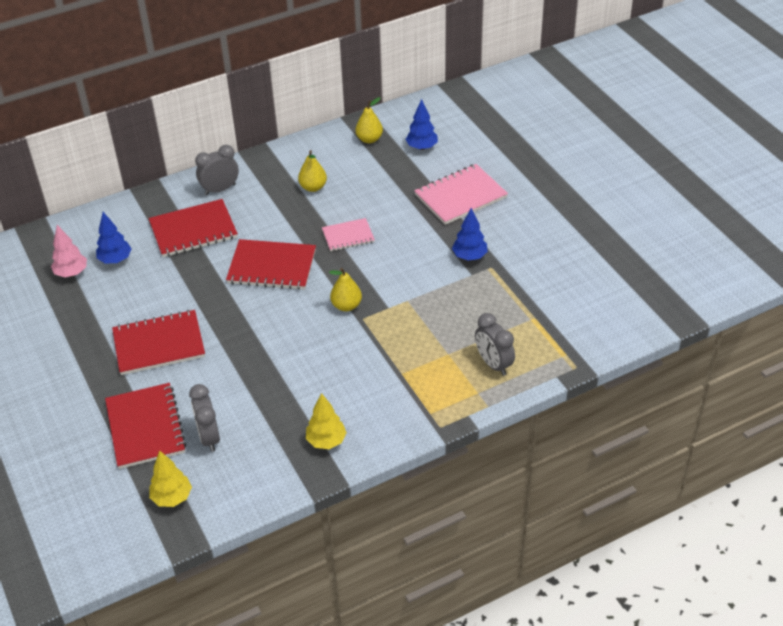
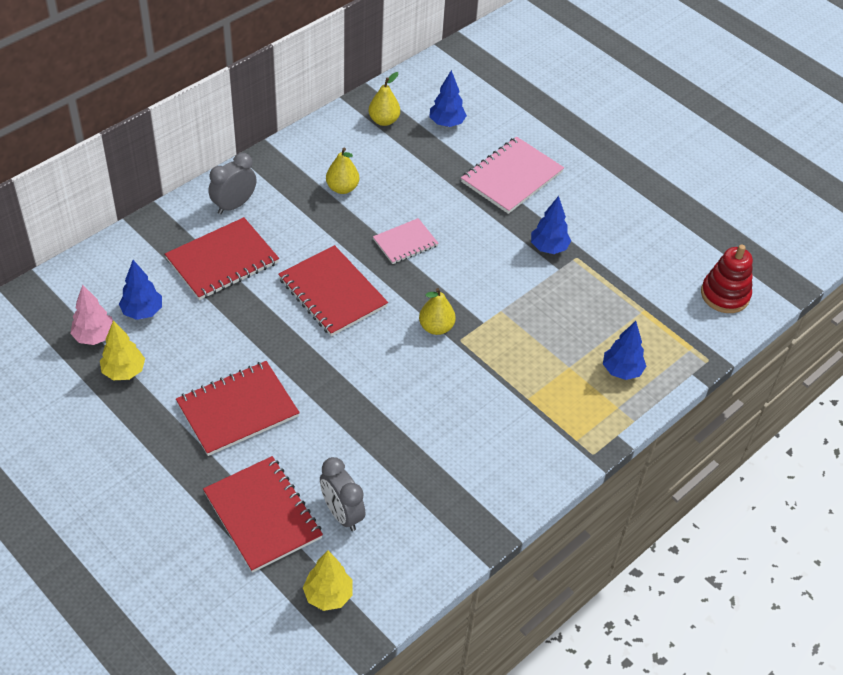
camera: 20 degrees left, 5 degrees up
(272, 266) = (332, 292): red notebook -> red notebook turned 60 degrees clockwise
(326, 441) = (476, 494): yellow tree -> yellow tree (124, 371)
(493, 364) = (621, 371): grey clock -> blue tree
(613, 316) = (725, 295): none -> red stacking toy

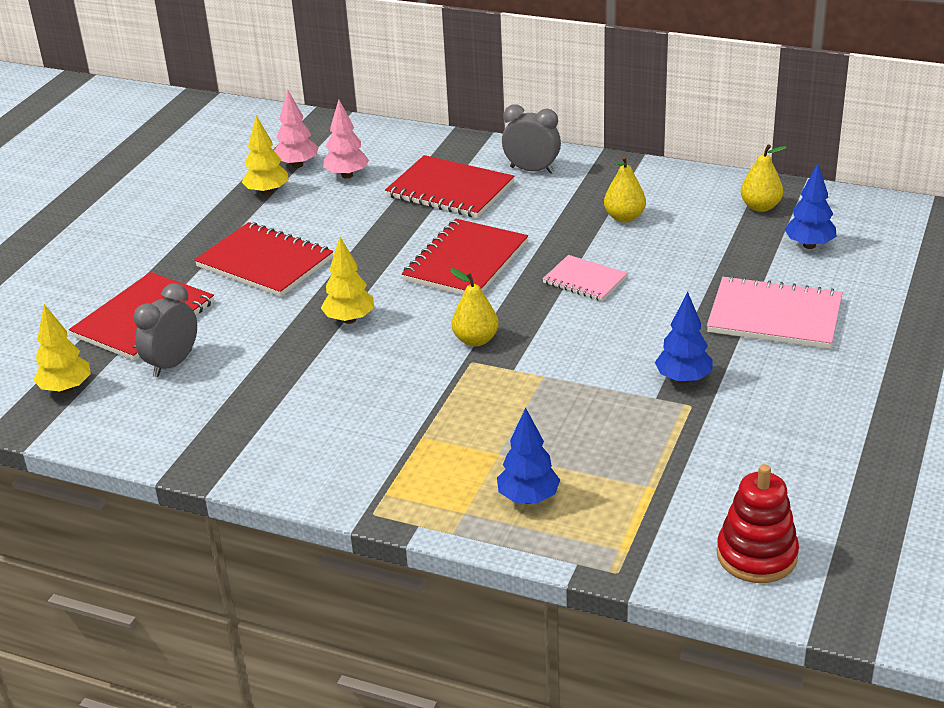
camera: 70 degrees right, 15 degrees down
(142, 312) = (347, 175): blue tree -> pink tree
(359, 386) = (349, 319): none -> yellow tree

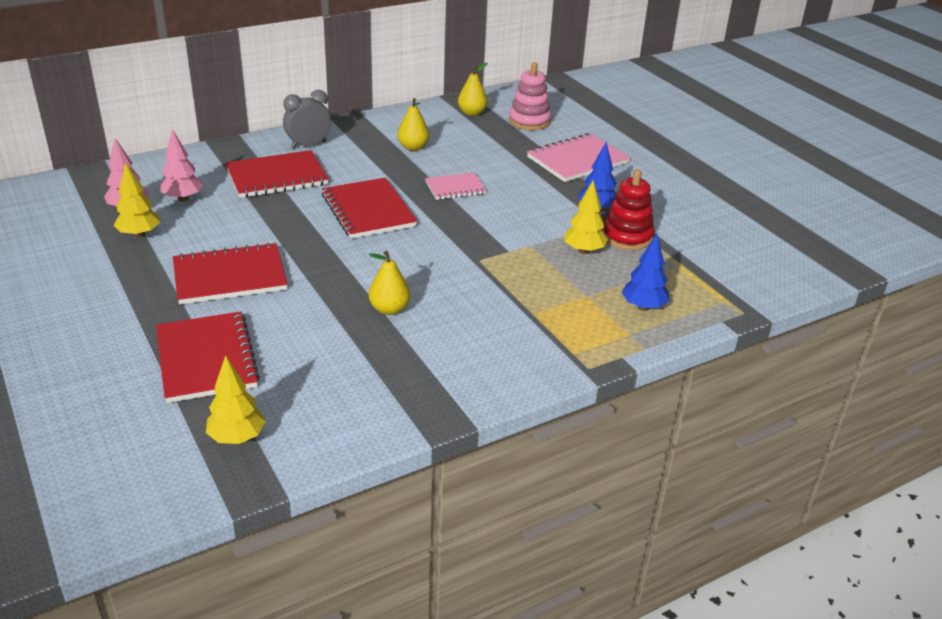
camera: 55 degrees left, 0 degrees up
(172, 364) = (290, 372): grey clock -> none
(349, 319) = (360, 278): yellow tree -> yellow tree (583, 251)
(475, 340) = (459, 248): yellow pear -> yellow pear (389, 309)
(756, 555) = (775, 267): red stacking toy -> red stacking toy (627, 236)
(809, 245) = (529, 121): blue tree -> pink stacking toy

